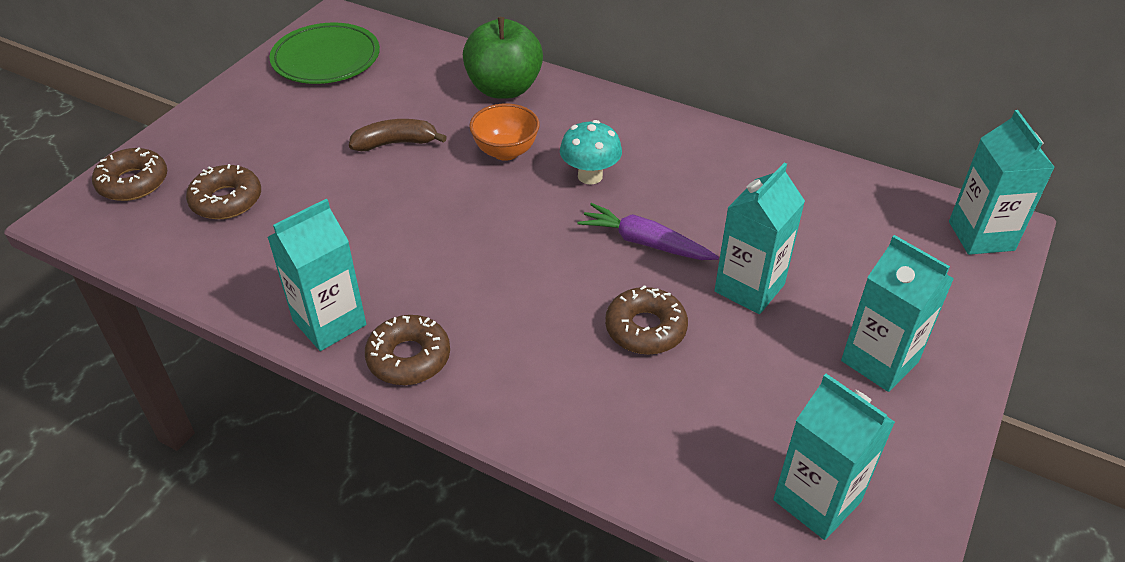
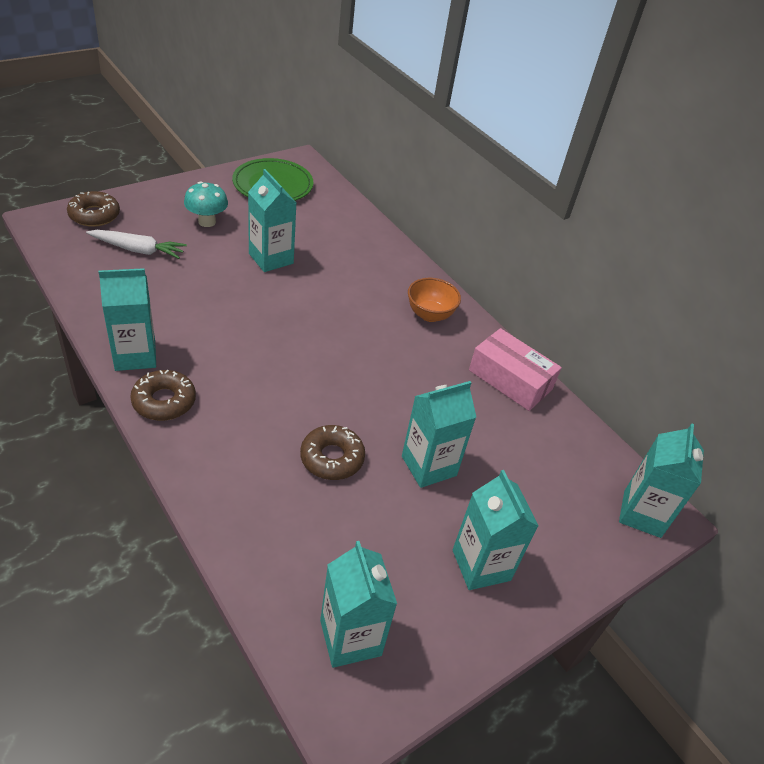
camera: 20 degrees right, 0 degrees up
(226, 200) = (138, 250): brown donut -> white carrot
(395, 143) = (271, 258): brown banana -> turquoise carton
(504, 89) = (372, 252): green apple -> none
(505, 152) = (338, 295): orange bowl -> orange bowl (430, 315)
(590, 176) = (381, 337): turquoise mushroom -> turquoise mushroom (207, 222)
(645, 242) = (381, 399): purple carrot -> none
(756, 162) = (510, 380): none -> pink box

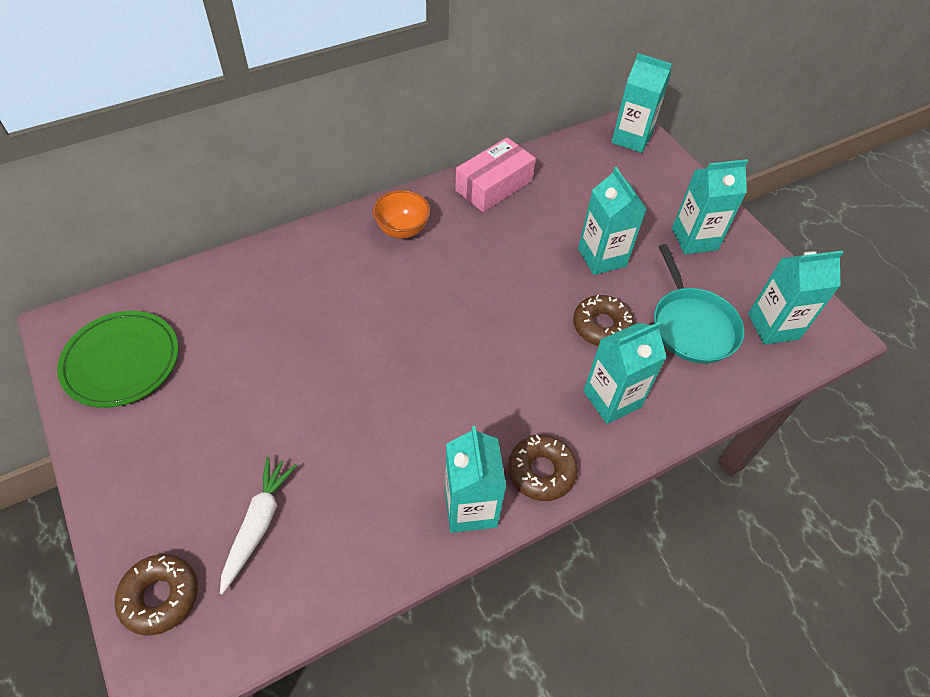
camera: 80 degrees left, 10 degrees up
(207, 222) = (201, 441): turquoise mushroom -> none
(271, 258) = (293, 367): turquoise carton -> turquoise carton (612, 399)
(342, 544) = (692, 325): none -> turquoise pan

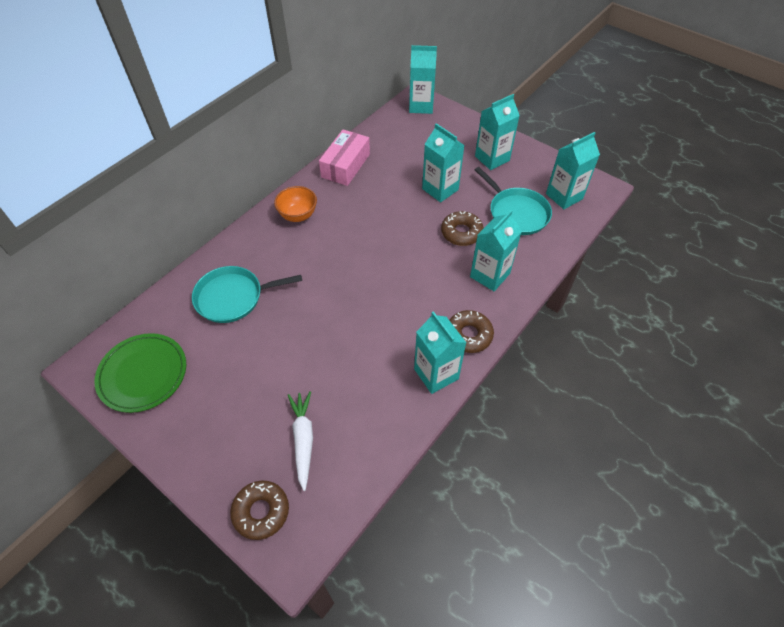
camera: 20 degrees left, 0 degrees up
(272, 305) = (233, 297): none -> turquoise pan

